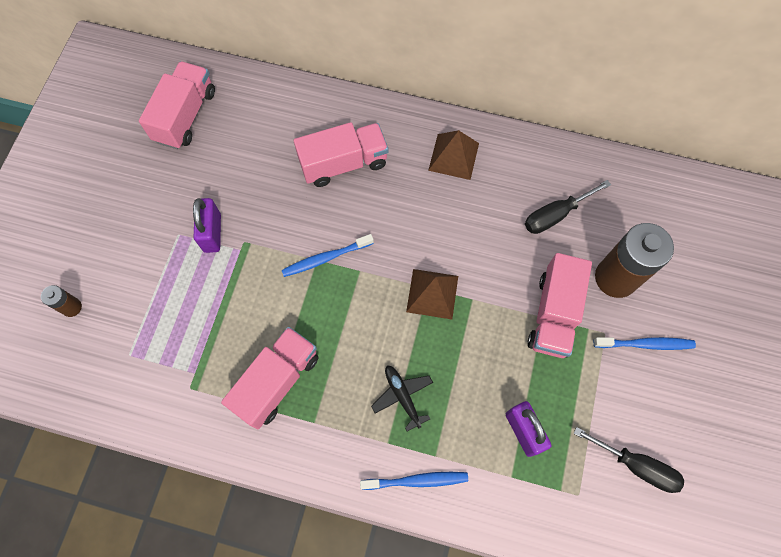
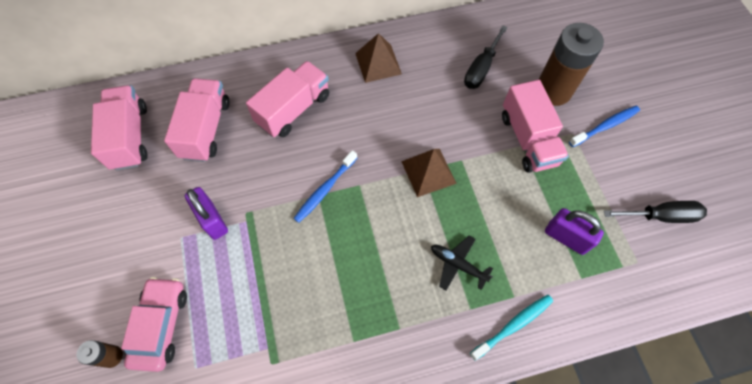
camera: 30 degrees left, 5 degrees down
(121, 303) = (161, 325): none -> pink car
(277, 381) = (346, 313): pink truck -> pink truck (206, 129)
(417, 480) = (513, 325): blue toothbrush -> turquoise toothbrush

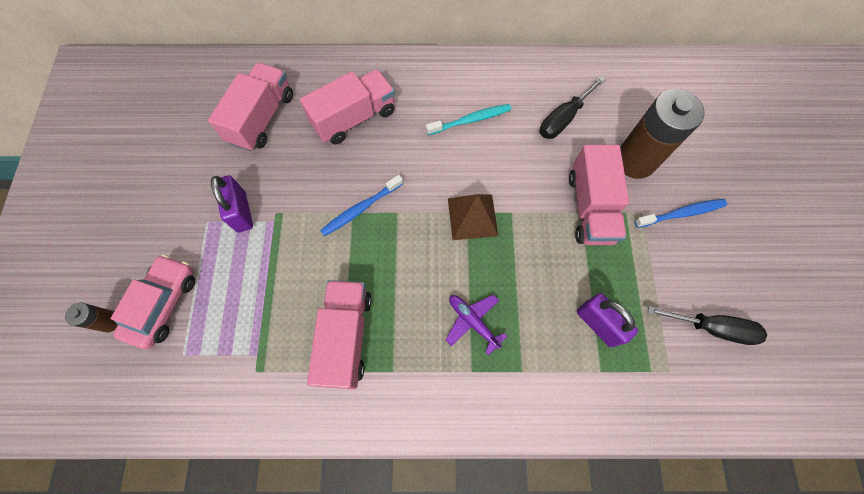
camera: 15 degrees right, 5 degrees up
(130, 137) = (188, 109): pink truck -> pink truck (346, 337)
(378, 63) = (455, 89): brown pyramid -> none
(457, 264) = (472, 321): black plane -> purple plane
(513, 325) = (511, 401): turquoise toothbrush -> turquoise toothbrush (470, 120)

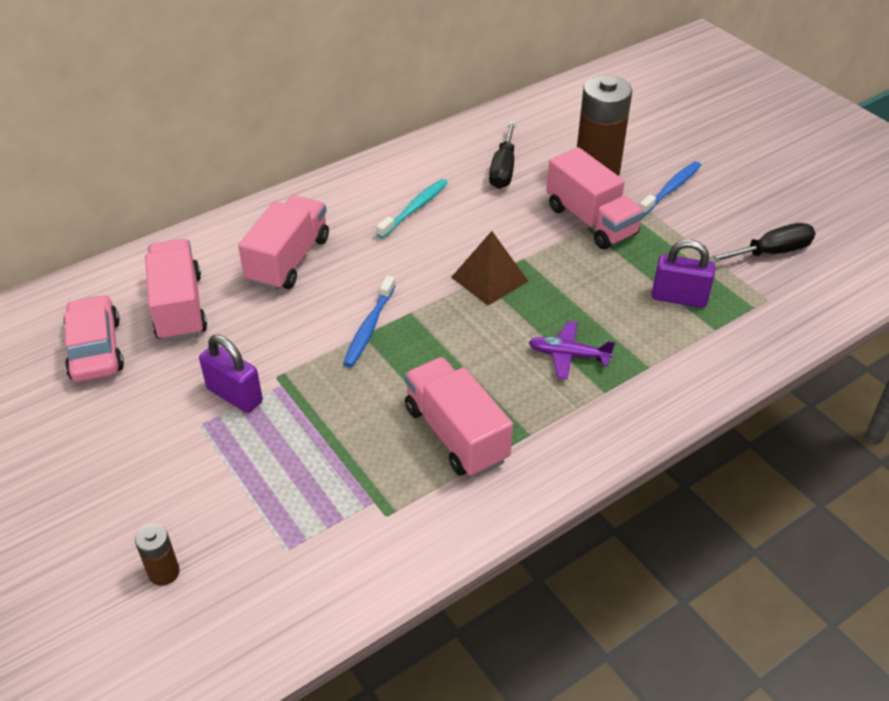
camera: 35 degrees left, 25 degrees down
(163, 304) = (217, 520): pink car -> pink car (95, 349)

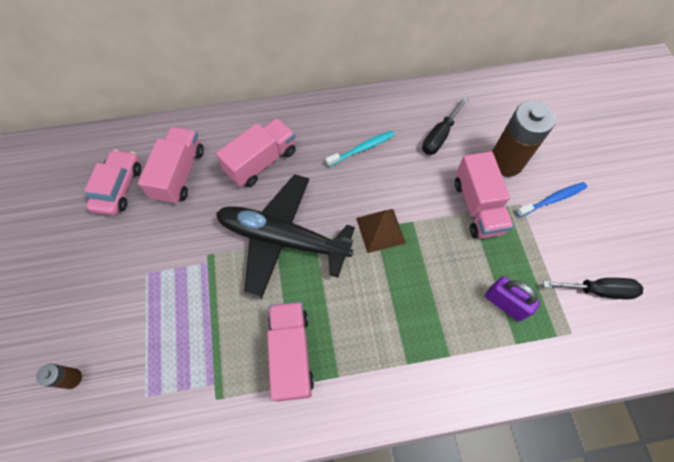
camera: 25 degrees right, 20 degrees up
(234, 395) = (176, 259): purple padlock -> none
(369, 327) = (282, 239): blue toothbrush -> black plane
(568, 355) = (399, 320): purple plane -> none

